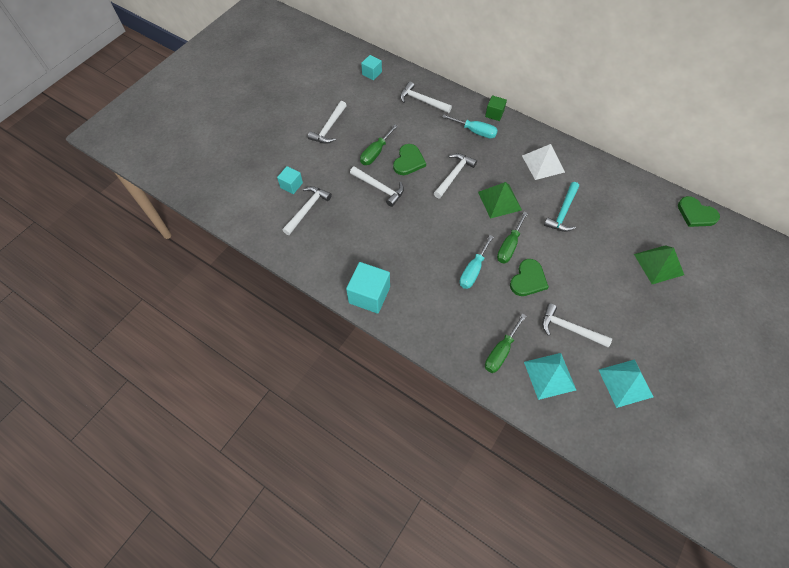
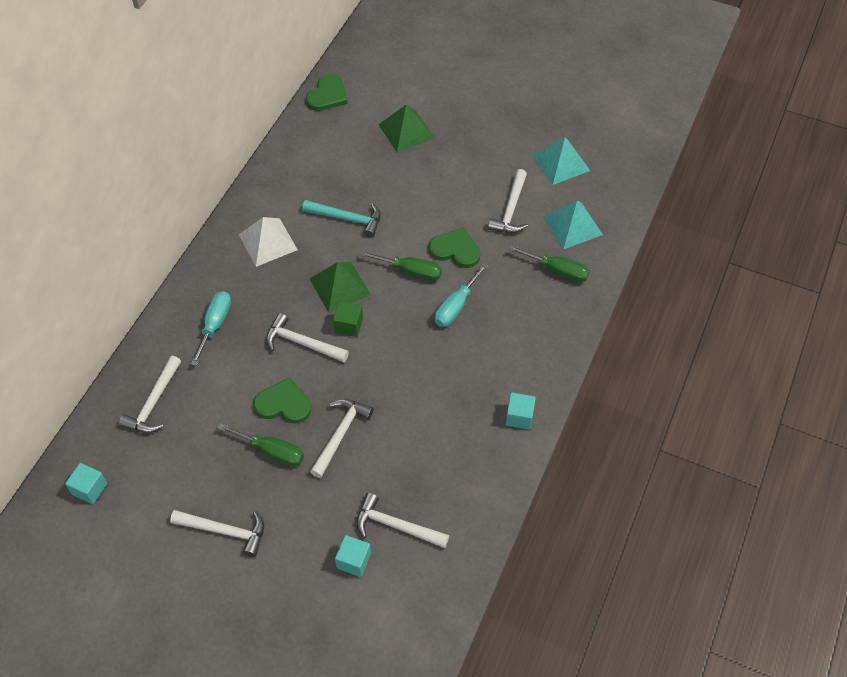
camera: 100 degrees left, 5 degrees down
(369, 295) = (519, 417): turquoise cube -> turquoise cube, size x0.58
(473, 270) = (456, 306): turquoise screwdriver -> turquoise screwdriver turned 105 degrees clockwise
(494, 114) = (176, 304): green cube -> green cube (348, 325)

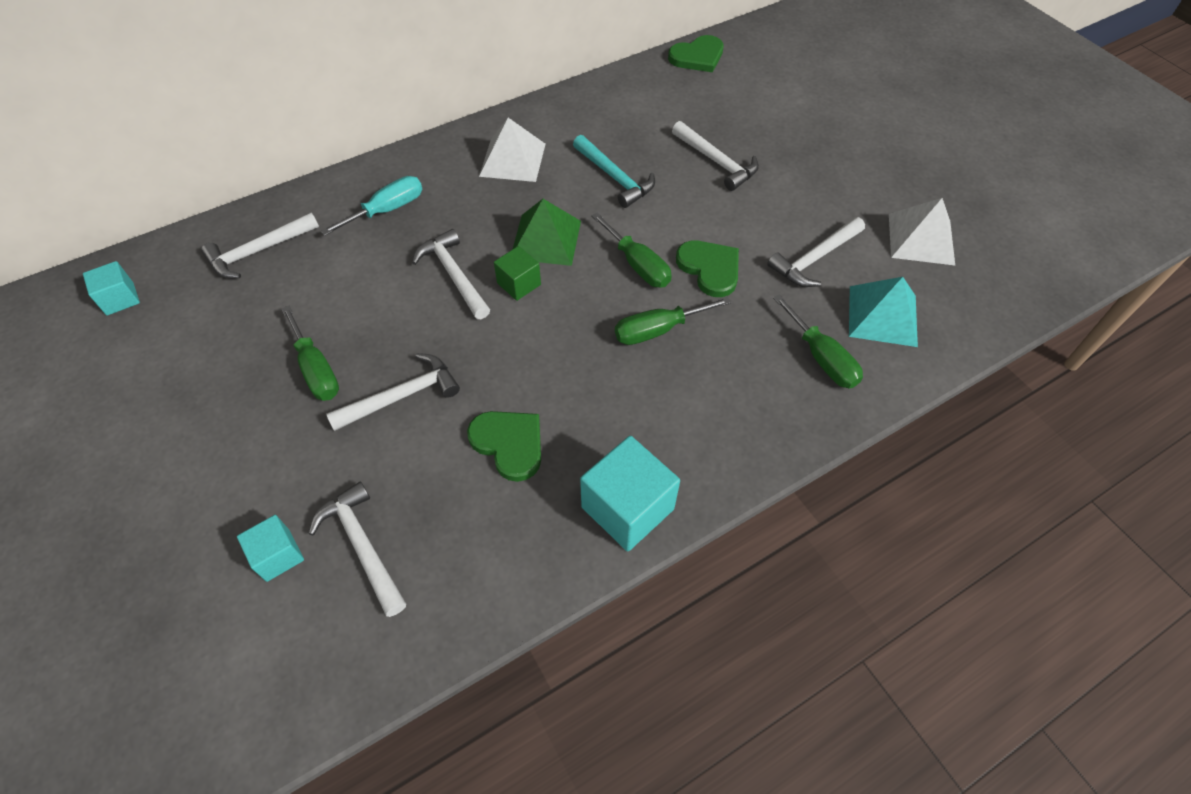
camera: 35 degrees right, 0 degrees up
(225, 531) = (188, 425): white hammer -> white hammer (716, 162)
(283, 404) = (376, 326): green heart -> green heart (509, 444)
(406, 131) = (755, 124): green pyramid -> none
(456, 306) = (658, 330): turquoise screwdriver -> green screwdriver
(519, 417) = (627, 508): turquoise cube -> turquoise cube, size x1.74
(560, 163) = (921, 238): turquoise pyramid -> white pyramid

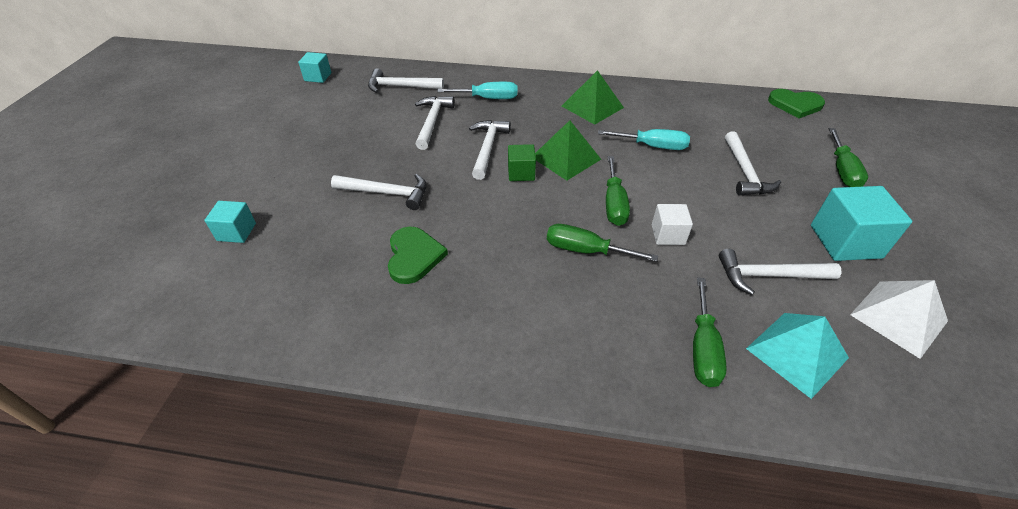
camera: 40 degrees right, 10 degrees down
(316, 369) = (361, 155): green screwdriver -> green screwdriver (842, 171)
(362, 546) = (276, 256): white hammer -> white hammer (432, 122)
(512, 159) = (592, 106): white pyramid -> green pyramid
(615, 177) = (653, 146): turquoise hammer -> turquoise screwdriver
(627, 508) = (441, 346): turquoise cube -> turquoise cube (845, 241)
(710, 268) = (668, 234): green heart -> white cube

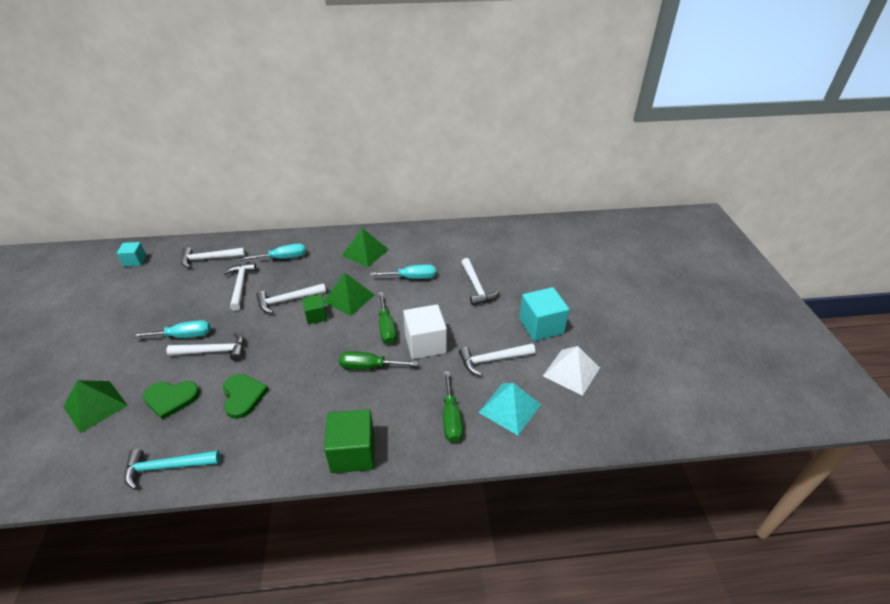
camera: 15 degrees left, 5 degrees down
(236, 232) = (95, 406): turquoise cube -> green pyramid
(303, 328) = (167, 467): none -> turquoise hammer
(355, 169) = (184, 336): none -> turquoise screwdriver
(487, 148) = (288, 300): white hammer -> white hammer turned 105 degrees counterclockwise
(552, 367) = (353, 453): none -> green cube
(668, 234) = (425, 344): white cube -> white cube, size x1.74
(795, 105) = (511, 228): green heart -> green heart (171, 399)
(842, 171) = (541, 274): green screwdriver -> none

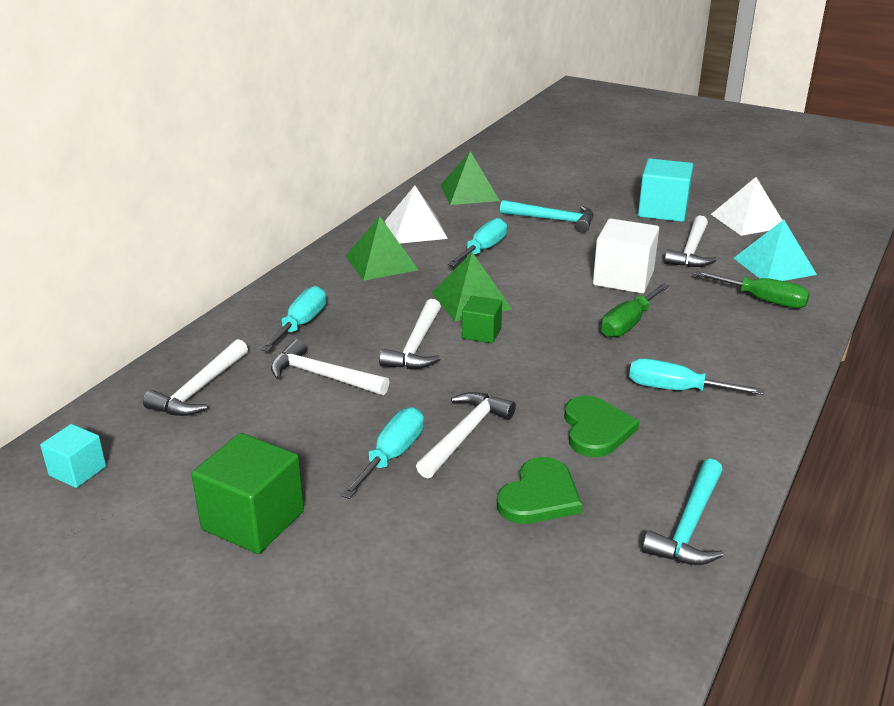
camera: 55 degrees left, 10 degrees down
(95, 406) = (480, 582): green pyramid -> green pyramid (469, 193)
(243, 396) = (596, 429): green heart -> green heart turned 75 degrees clockwise
(304, 414) = (676, 390): none -> turquoise screwdriver
(353, 453) = (771, 373): green cube -> green cube (253, 520)
(386, 328) = (565, 293): green screwdriver -> none
(413, 246) = (415, 229): none -> white pyramid
(476, 287) = (553, 220): white hammer -> turquoise hammer

